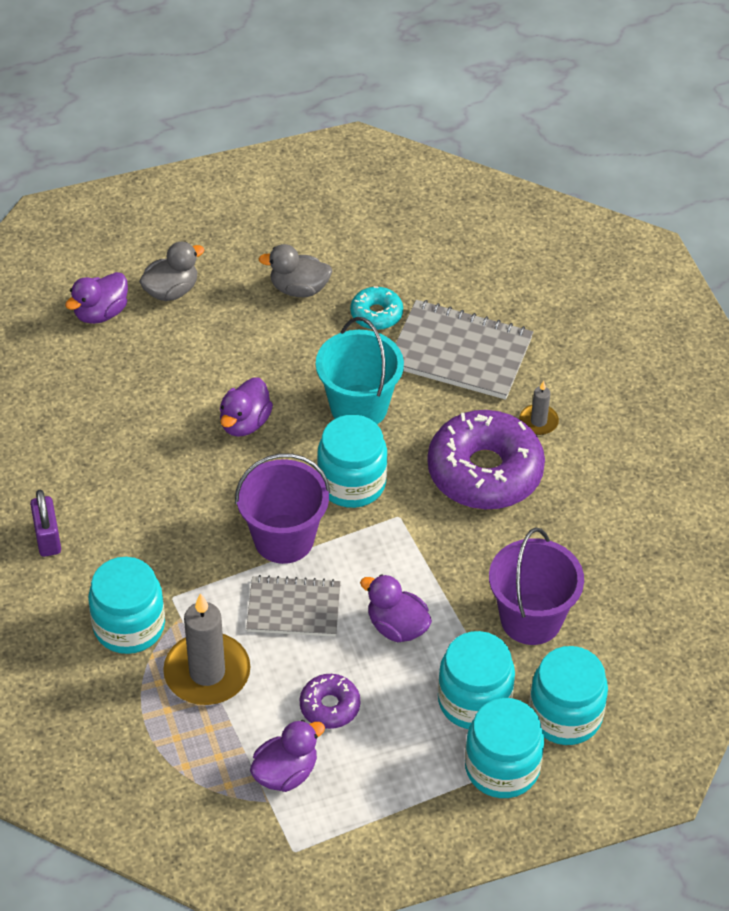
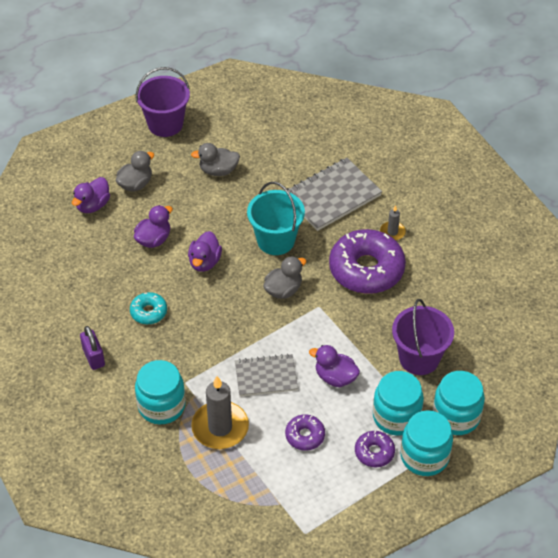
camera: 10 degrees left, 0 degrees up
(284, 539) = (248, 333): purple bucket -> purple bucket (165, 124)
(285, 773) = (287, 483): purple duck -> purple duck (154, 239)
(352, 483) = (283, 290): turquoise jar -> grey duck
(376, 314) = (272, 179): turquoise donut -> turquoise donut (148, 312)
(427, 749) = (374, 452): none -> purple donut
(460, 353) = (332, 196): grey notebook -> grey notebook turned 45 degrees counterclockwise

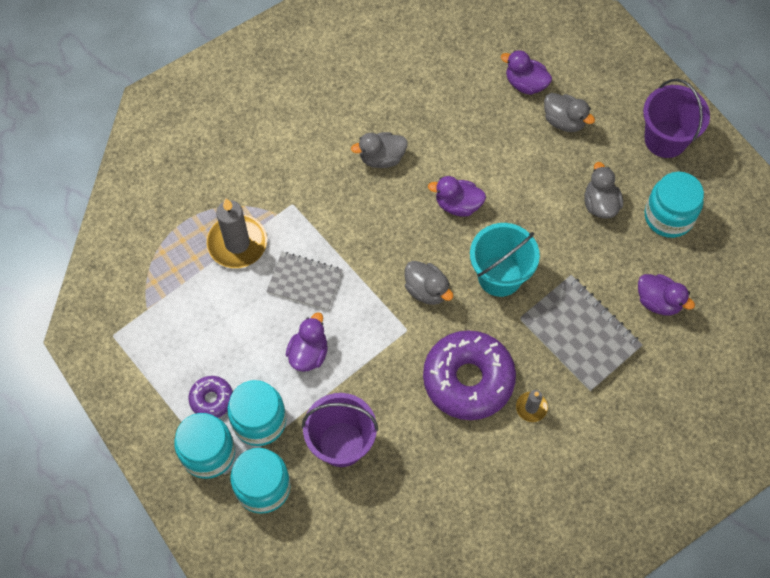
camera: 85 degrees right, 15 degrees up
(93, 357) = (318, 115): purple padlock -> none
(148, 312) = (381, 158): turquoise donut -> grey duck
(154, 239) = (484, 150): purple duck -> purple duck (658, 301)
(161, 406) = (261, 185): turquoise jar -> turquoise jar (668, 216)
(266, 376) = (305, 282): grey notebook -> grey notebook turned 60 degrees counterclockwise
(305, 436) = (230, 327): purple donut -> none

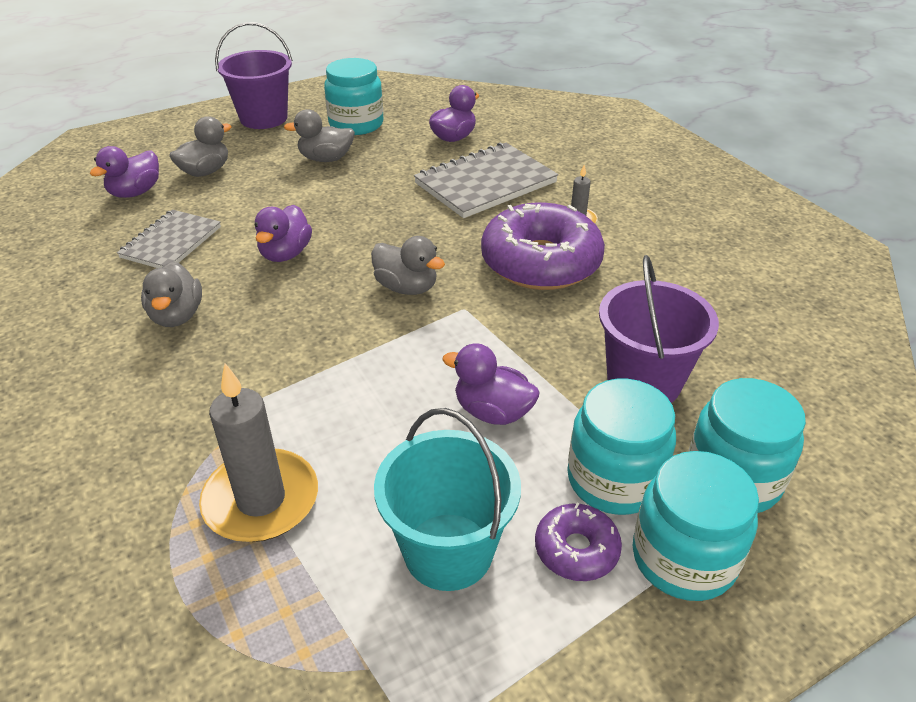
camera: 85 degrees left, 25 degrees down
(305, 282) = (364, 411): grey notebook -> grey notebook (171, 242)
(426, 290) = (406, 287): grey duck -> grey duck turned 75 degrees clockwise
(499, 276) = (400, 229): turquoise bucket -> turquoise bucket (448, 551)

